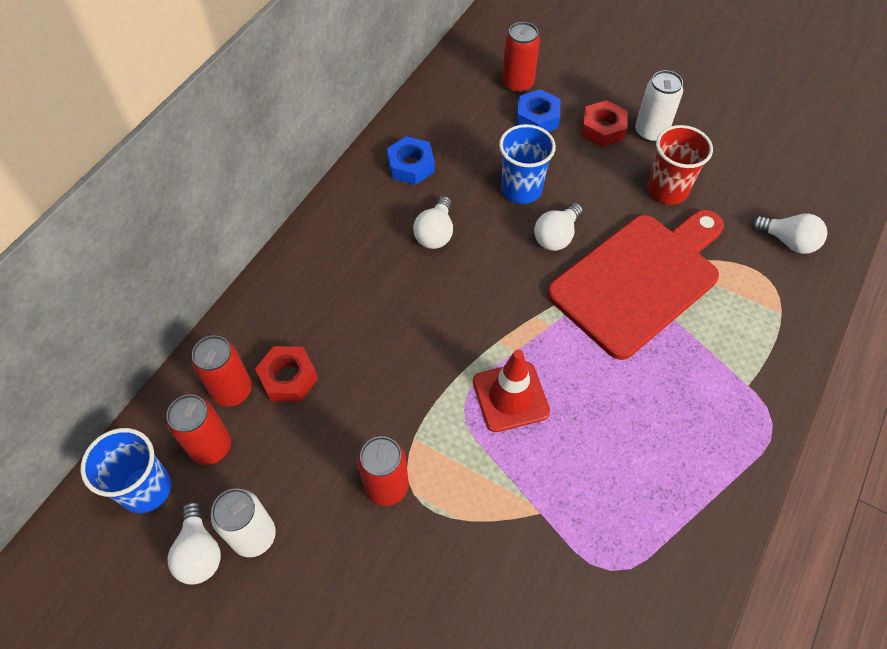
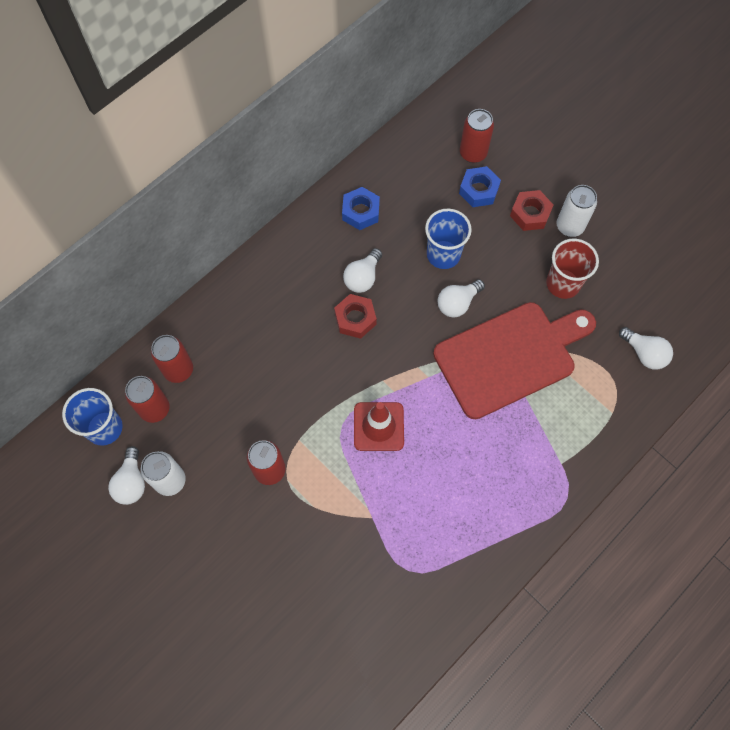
camera: 15 degrees right, 10 degrees up
(288, 378) = (221, 370): red nut -> red nut (355, 319)

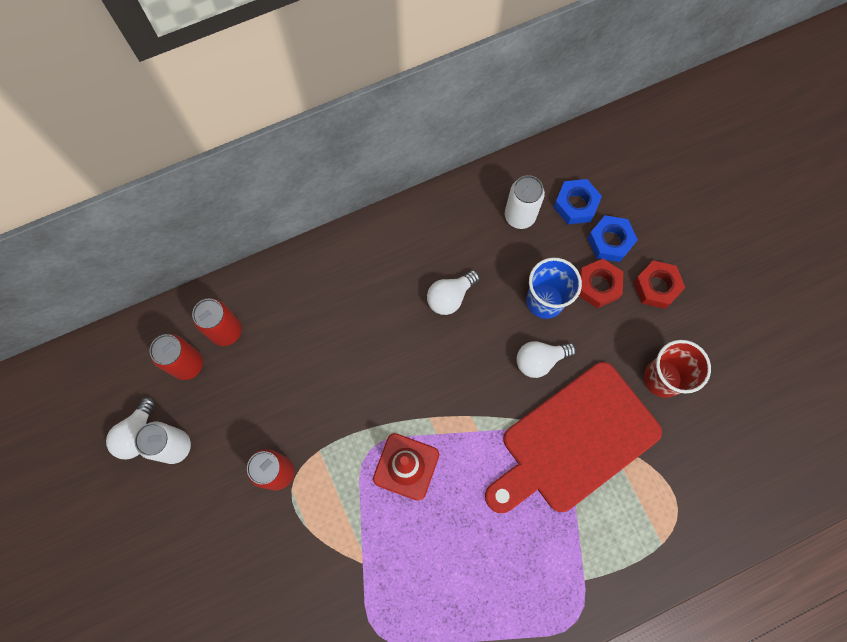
camera: 20 degrees right, 5 degrees up
(104, 428) = (131, 366): blue cup -> none
(355, 319) = (425, 339): red nut -> red nut (598, 286)
(360, 212) = (475, 223): blue nut -> blue nut (575, 205)
(473, 153) = (619, 197): red can -> none
(510, 357) = (574, 440): red cutting board -> red cutting board turned 150 degrees clockwise
(569, 226) = (694, 316): white can -> white can (519, 216)
(644, 353) = (723, 490): white light bulb -> none

